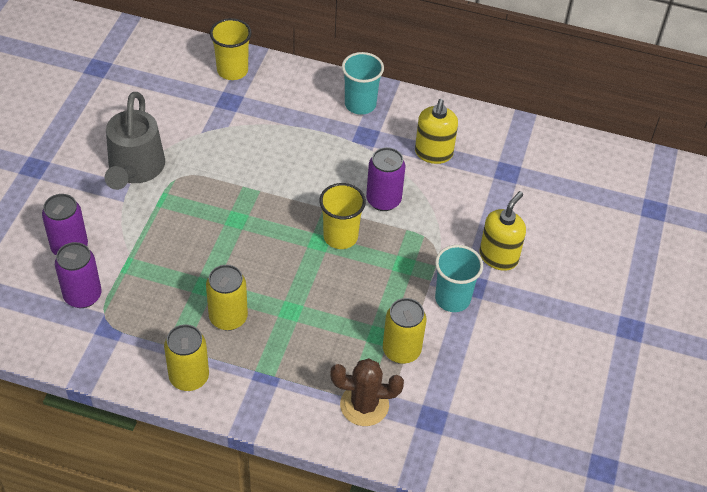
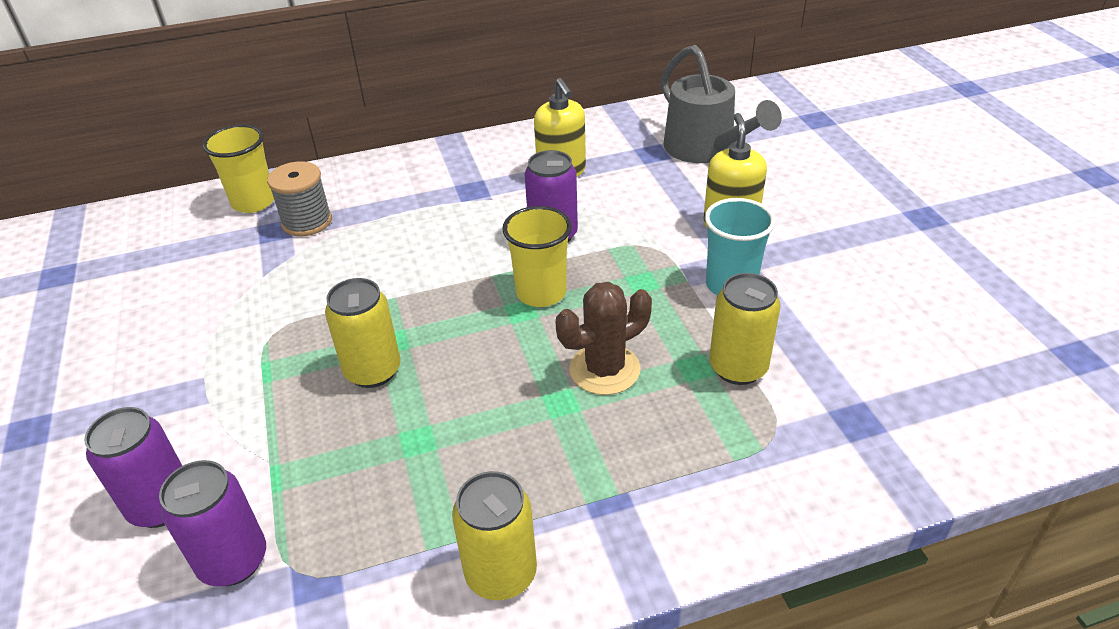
camera: 30 degrees left, 10 degrees down
(135, 170) = (198, 357): grey watering can -> grey watering can (706, 150)
(228, 318) = (486, 459): yellow can -> yellow can (373, 371)
(251, 105) = (307, 222): none -> grey spool
(360, 104) = (438, 167): turquoise cup -> none
(364, 405) = (766, 456): brown cactus -> brown cactus (604, 369)

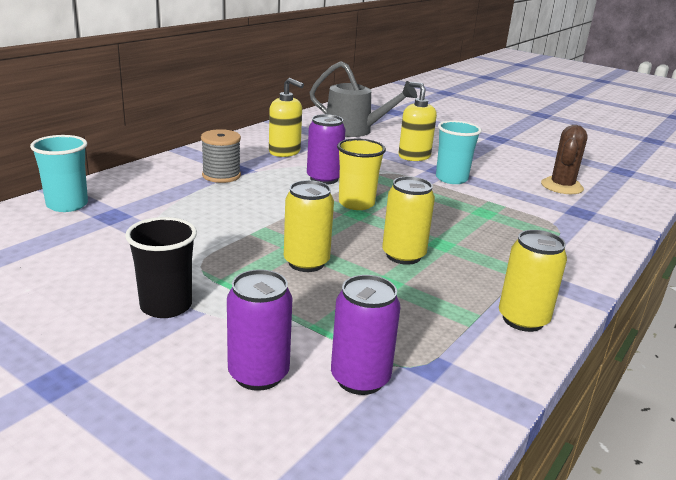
camera: 40 degrees left, 15 degrees down
(187, 378) = (166, 306): none -> black cup
(253, 202) = (67, 205): yellow cup -> turquoise cup
(307, 222) = (133, 206): grey spool -> grey spool (221, 175)
(604, 369) = (442, 225): brown cactus -> brown cactus (562, 186)
(738, 368) = (503, 207): yellow can -> yellow can (403, 255)

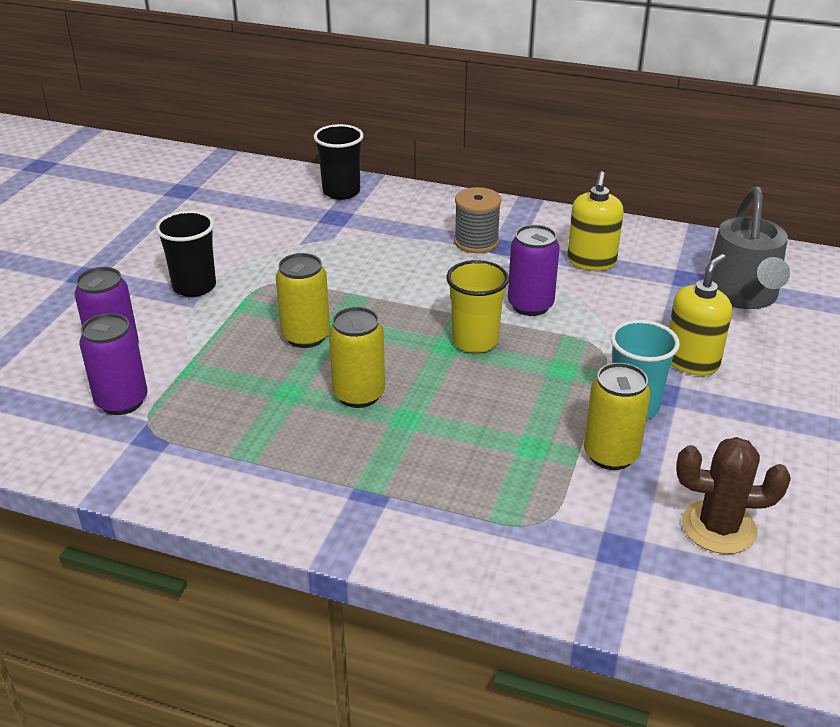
camera: 75 degrees right, 10 degrees up
(67, 205) = (341, 192): turquoise cup -> black cup
(523, 319) = (257, 495): yellow can -> yellow can (610, 455)

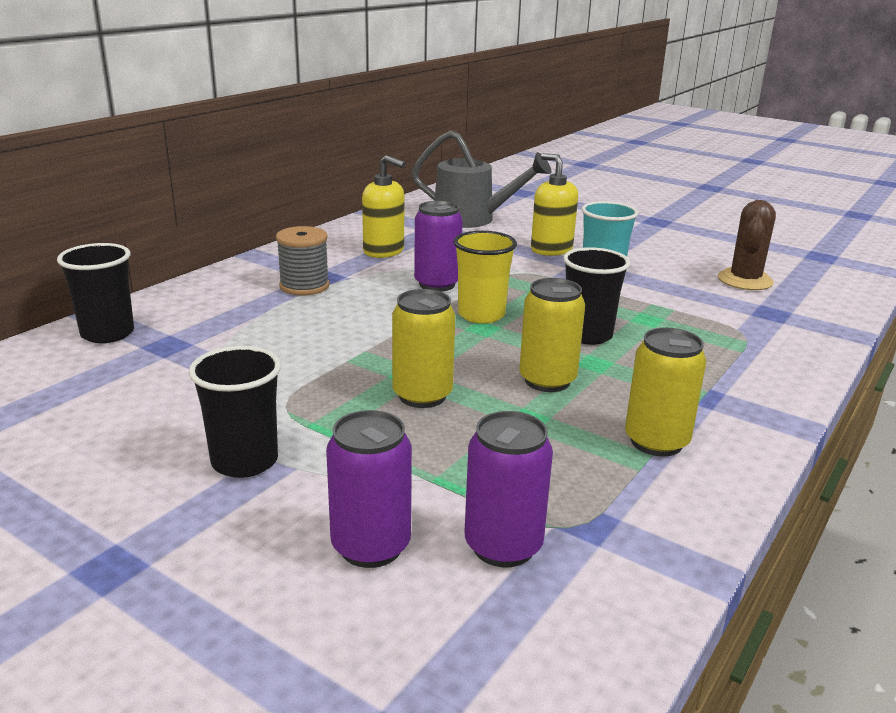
camera: 75 degrees left, 10 degrees down
(467, 409) = (587, 335): none -> black cup
(610, 455) = (661, 295): yellow can -> yellow can (656, 442)

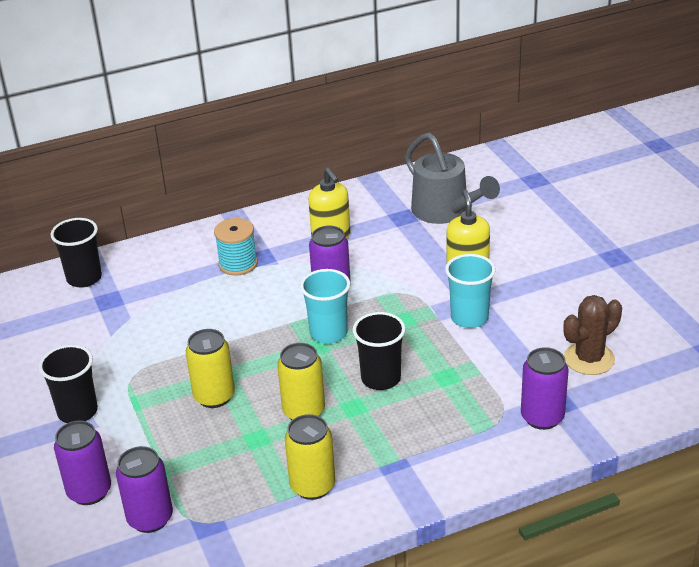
camera: 35 degrees right, 10 degrees up
(304, 286) = (238, 264): grey spool -> turquoise spool
(481, 315) = (328, 333): yellow cup -> turquoise cup
(777, 325) = (542, 417): none -> purple can

